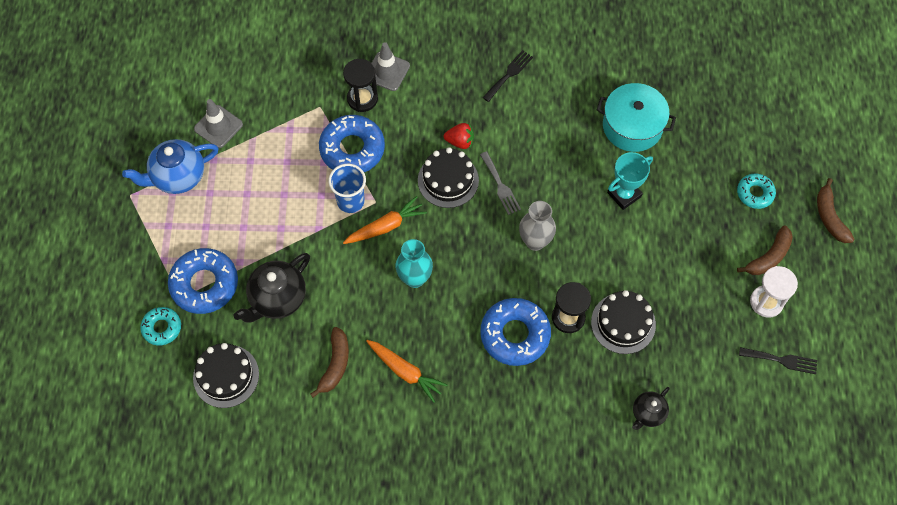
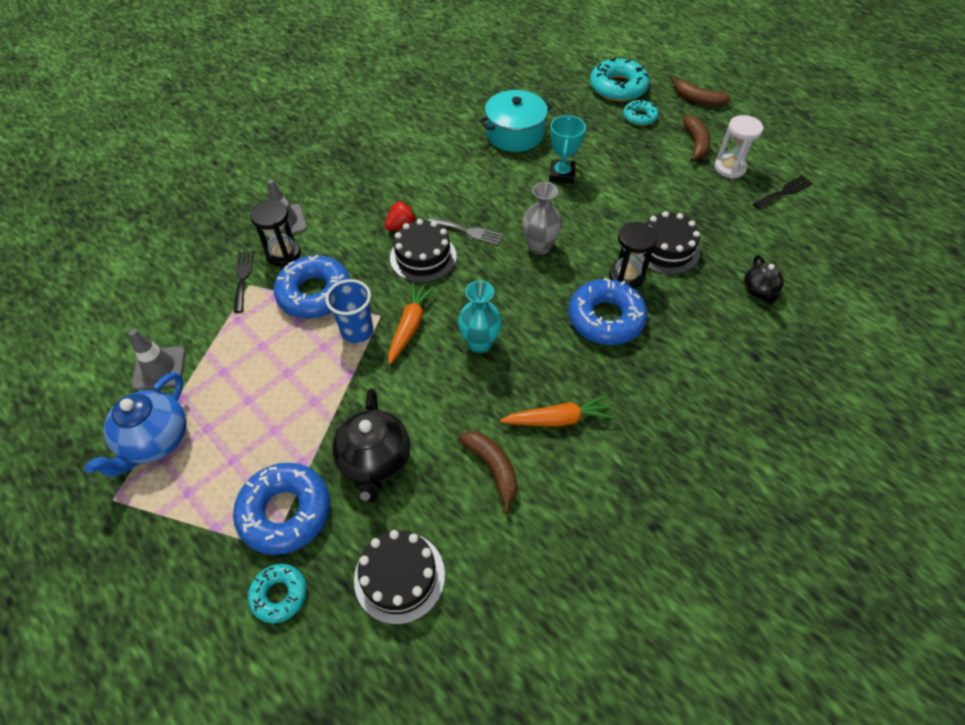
camera: 45 degrees left, 10 degrees down
(509, 74) = (388, 161): black fork -> black fork (243, 277)
(775, 149) = (618, 87): none -> turquoise donut

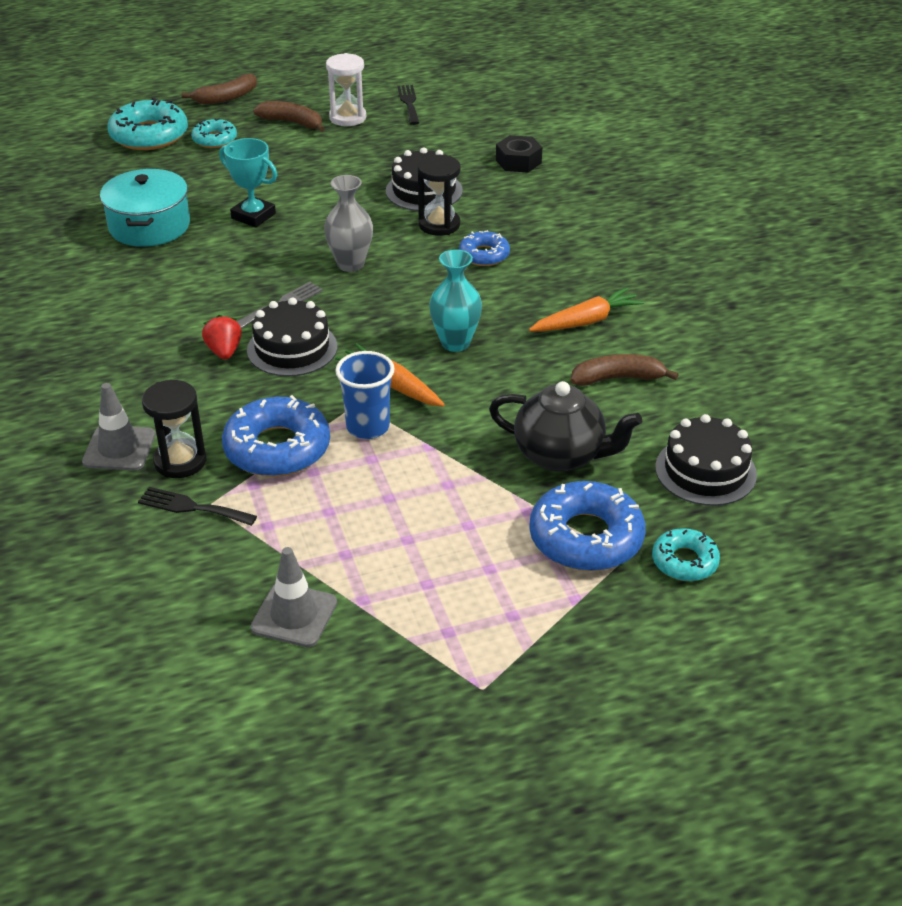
camera: 65 degrees left, 15 degrees down
(156, 441) = (415, 635): blue teapot -> none
(558, 419) = (586, 321): orange carrot -> orange carrot turned 45 degrees clockwise
(605, 318) = (484, 255): blue donut -> blue donut, size x0.57
(759, 290) = (518, 161): black teapot -> black nut

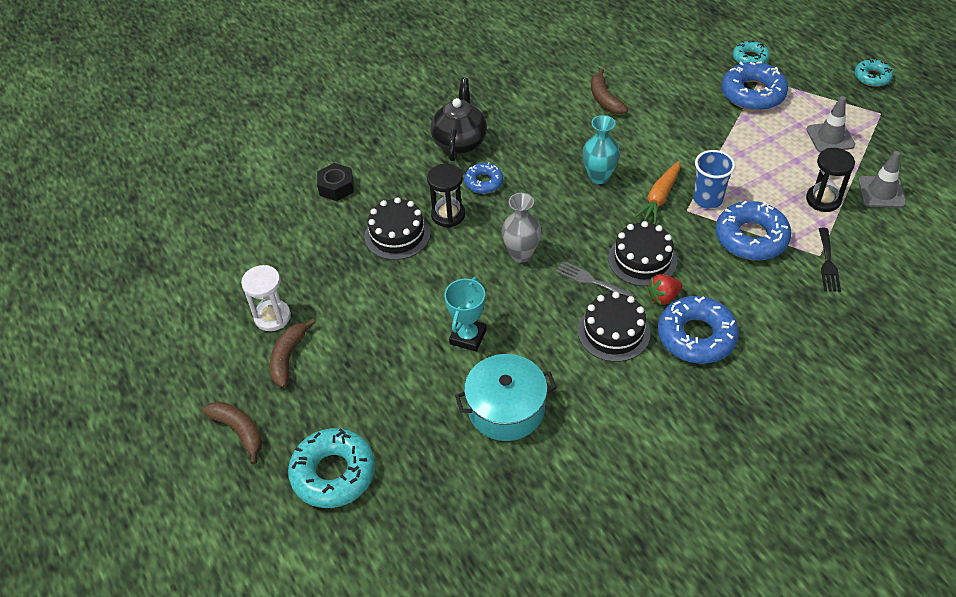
camera: 100 degrees left, 10 degrees up
(119, 448) = (796, 321): grey traffic cone -> grey traffic cone (830, 137)
(152, 363) = (696, 336): none -> blue donut
(180, 461) = (790, 283): black hourglass -> black hourglass (823, 200)
(214, 139) = (333, 411): turquoise donut -> turquoise donut (872, 77)
(409, 103) = (236, 278): black fork -> none
(560, 455) = (690, 112): black teapot -> black teapot (460, 142)
(586, 321) = (549, 120): orange carrot -> none
(705, 471) = (674, 57): black cake -> black cake (614, 332)

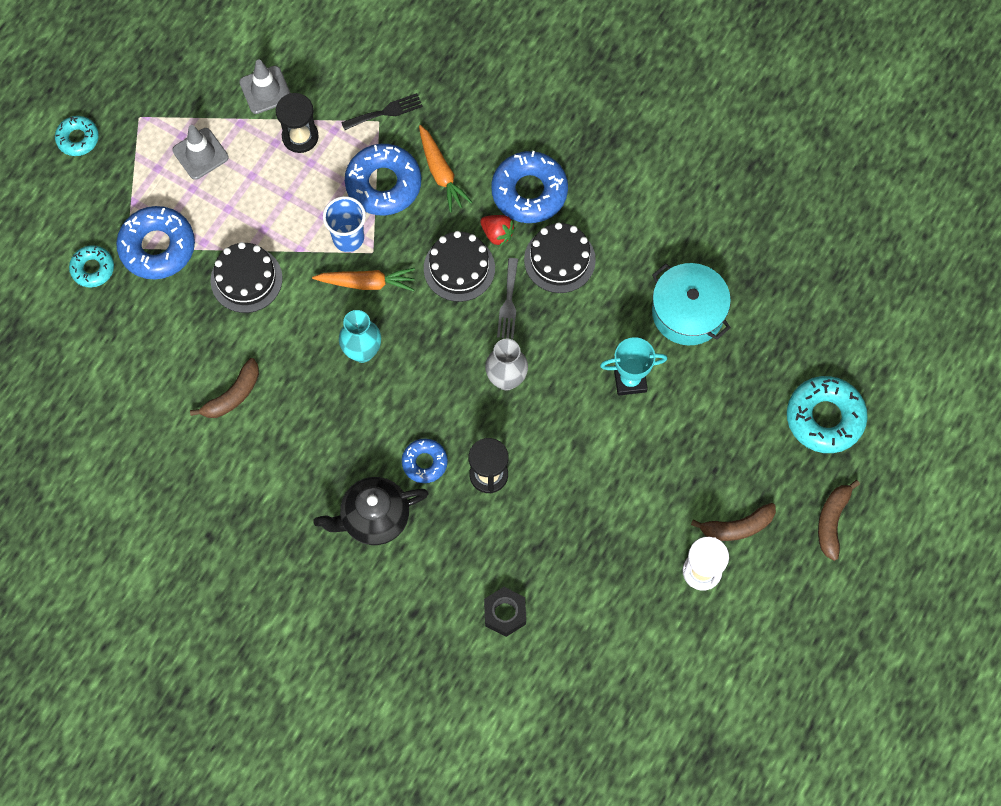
camera: 120 degrees left, 20 degrees up
(397, 235) = (540, 511): black cake -> black cake (246, 279)
(745, 280) = (441, 173): none -> orange carrot

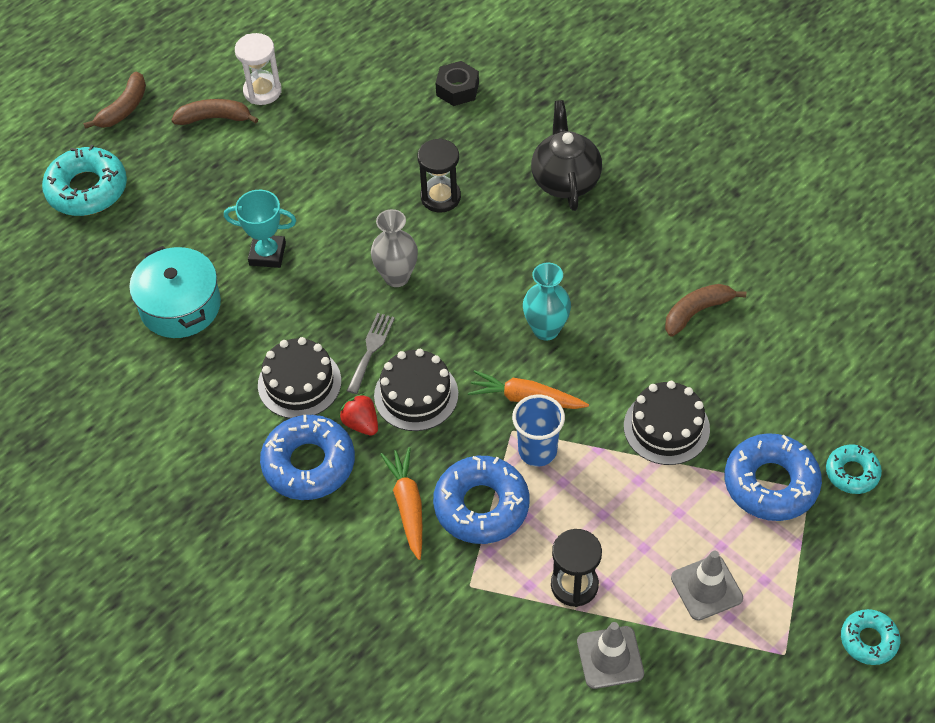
camera: 165 degrees left, 15 degrees down
(374, 518) = (565, 180): black teapot -> black teapot turned 90 degrees counterclockwise
(385, 112) = (458, 596): black fork -> none
(424, 462) = (503, 218): blue donut -> none

